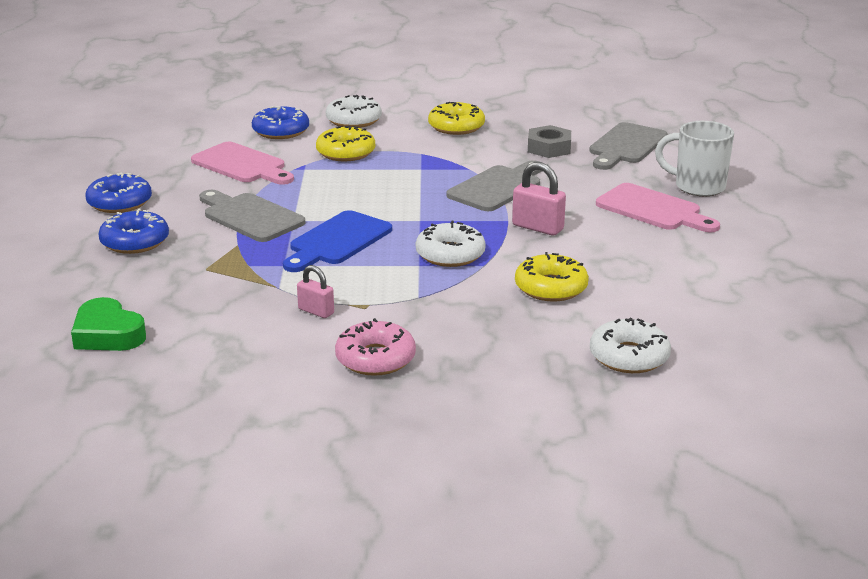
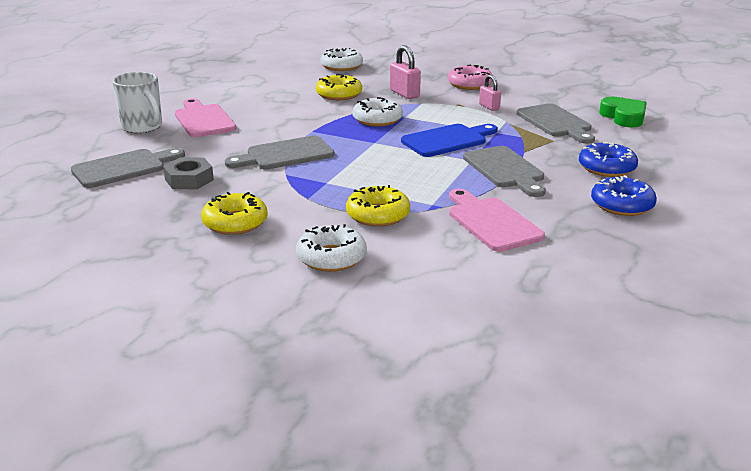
camera: 155 degrees left, 0 degrees up
(208, 300) = (555, 123): none -> grey cutting board
(281, 131) = (426, 260): blue donut -> none
(538, 227) = (298, 123): pink padlock -> pink padlock (404, 94)

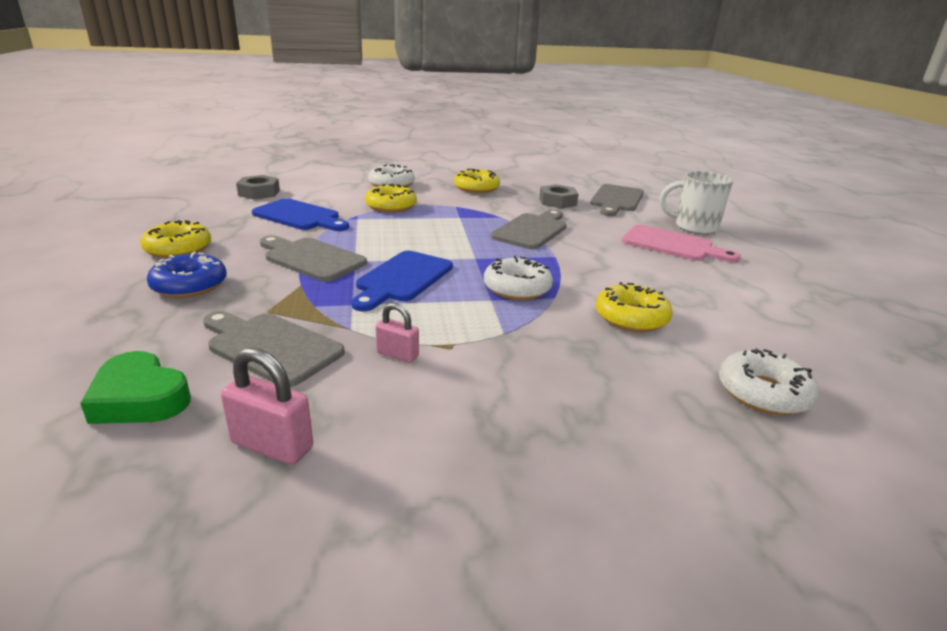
camera: 145 degrees right, 0 degrees up
(404, 94) = (554, 347): pink padlock -> pink padlock (272, 445)
(469, 84) = (484, 413): pink donut -> none
(491, 222) = (299, 216): pink cutting board -> blue cutting board
(525, 281) = (259, 193): none -> grey nut
(622, 205) = (178, 249): blue donut -> yellow donut

